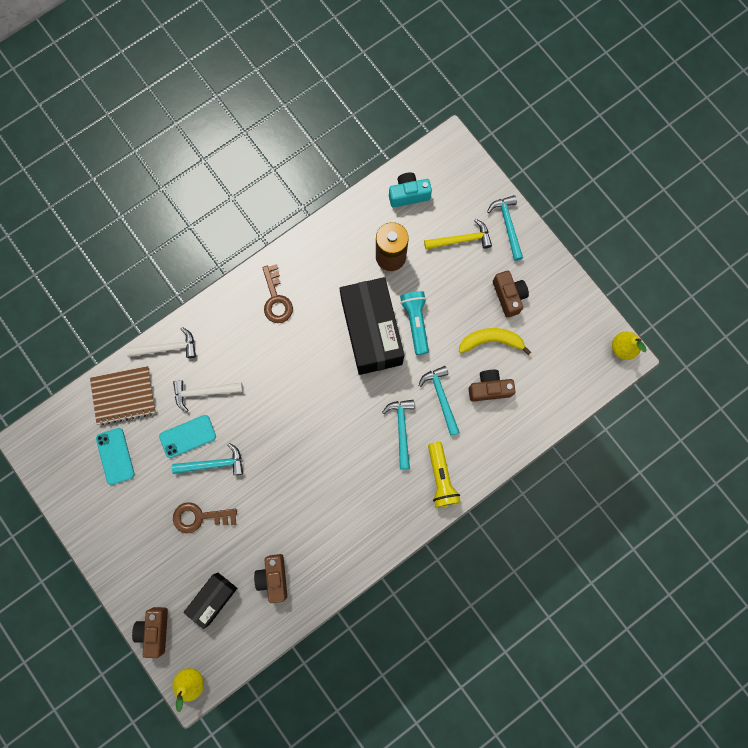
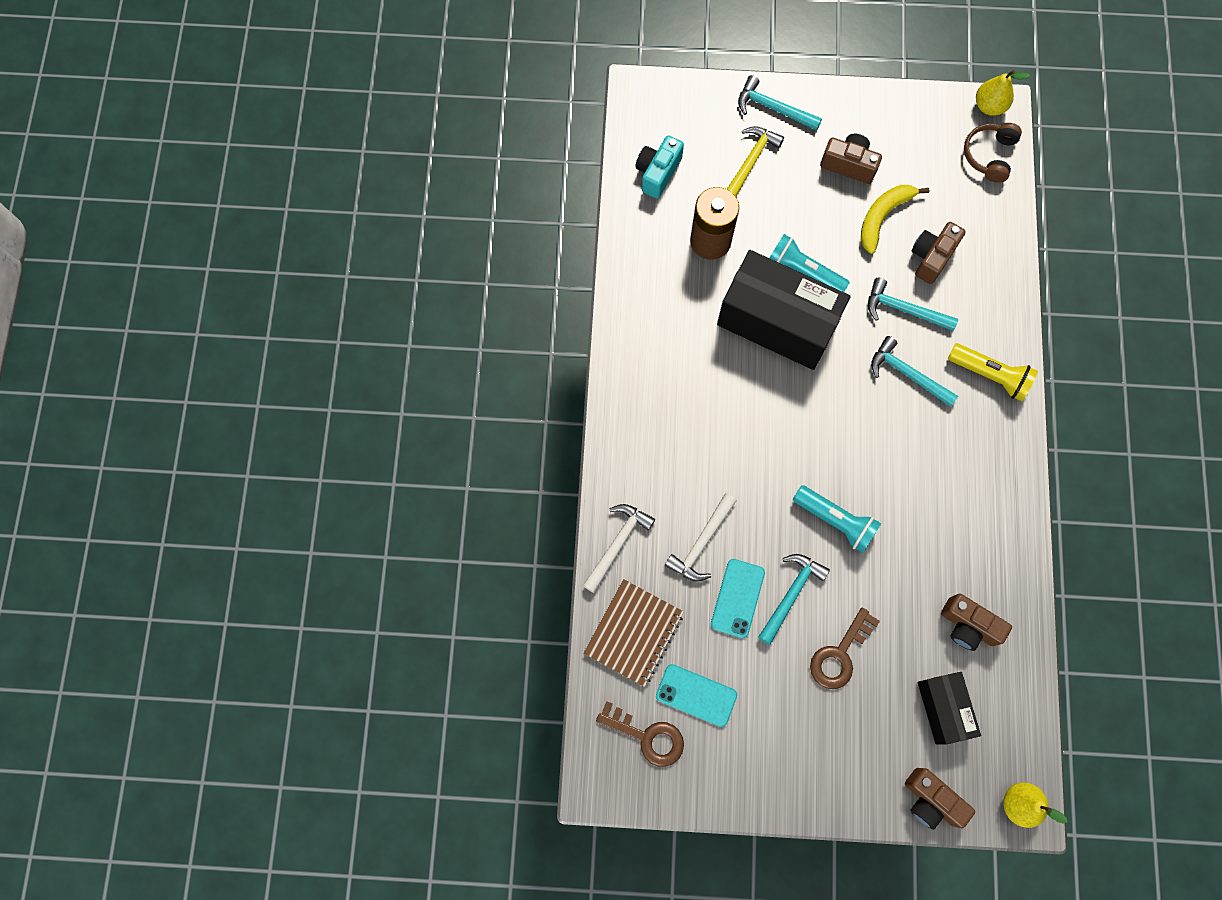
camera: 50 degrees left, 5 degrees down
(276, 299) = (659, 389): brown key -> brown key (647, 737)
(277, 456) = (836, 521): none -> turquoise flashlight
(588, 372) = (989, 155): none -> brown headphones

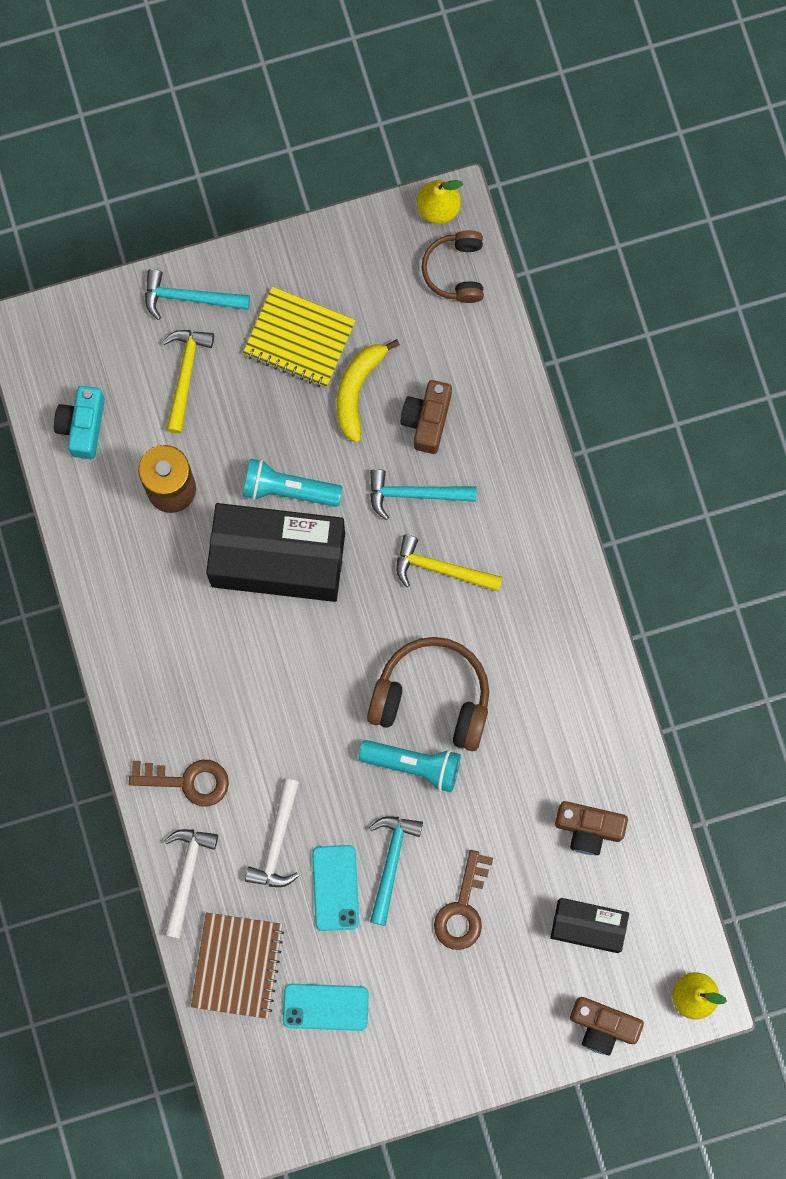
camera: 20 degrees left, 5 degrees up
(647, 737) = (289, 1069): brown key -> brown key (188, 781)
(849, 164) = (299, 338): brown camera -> yellow notebook
(868, 472) = (432, 697): none -> brown headphones
(907, 373) = (441, 568): turquoise hammer -> yellow hammer
(943, 708) = (588, 926): black box -> black box turned 45 degrees counterclockwise
(990, 375) = (532, 538): yellow flashlight -> none

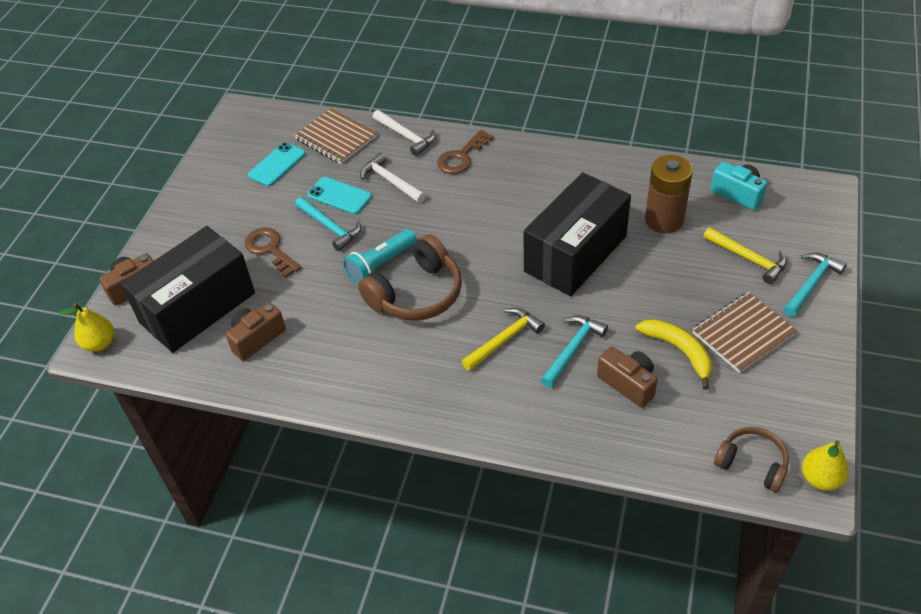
camera: 125 degrees right, 30 degrees down
(288, 489) = (624, 279): turquoise flashlight -> none
(299, 338) = (743, 334): yellow notebook -> brown notebook
(588, 926) = (197, 308): black box -> black box, size x1.86

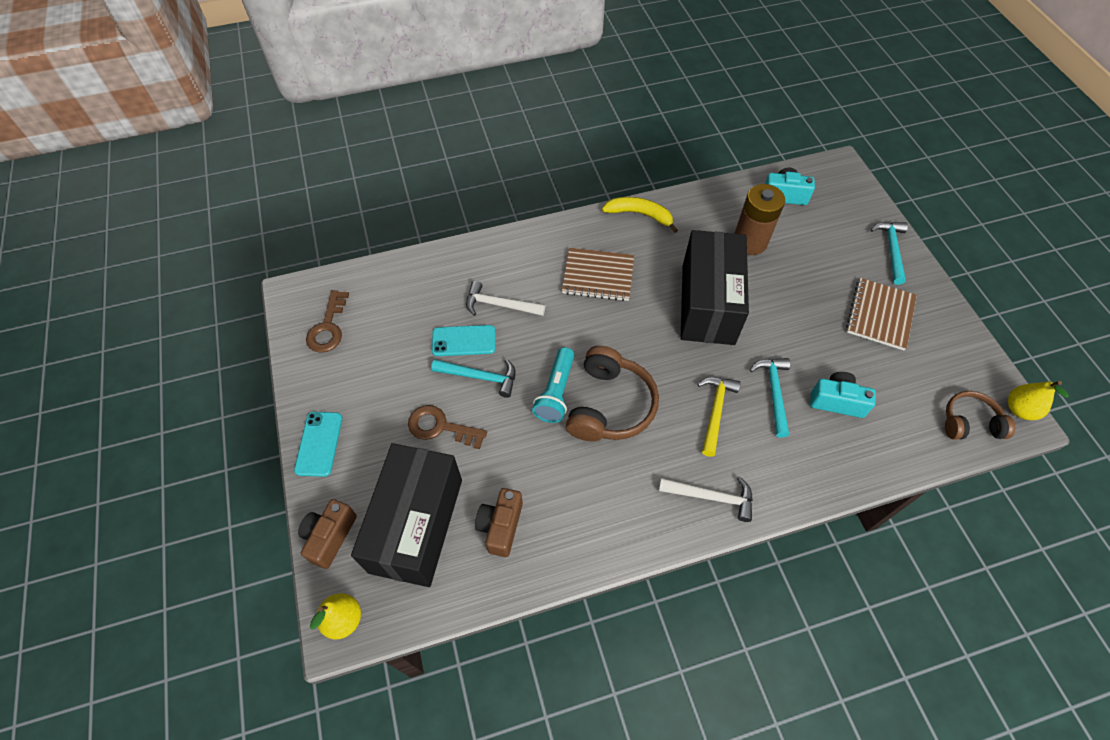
camera: 35 degrees left, 10 degrees up
(277, 165) = (376, 335): turquoise phone -> turquoise phone (319, 444)
(336, 138) = (413, 283): brown notebook -> brown notebook (598, 276)
(406, 136) = (479, 254): white hammer -> white hammer (711, 497)
(461, 157) = (544, 254): brown key -> brown key (328, 327)
(628, 383) = (836, 401): brown camera -> turquoise camera
(679, 351) = (849, 353): yellow banana -> yellow banana (640, 215)
(748, 259) = (834, 248): yellow hammer -> none

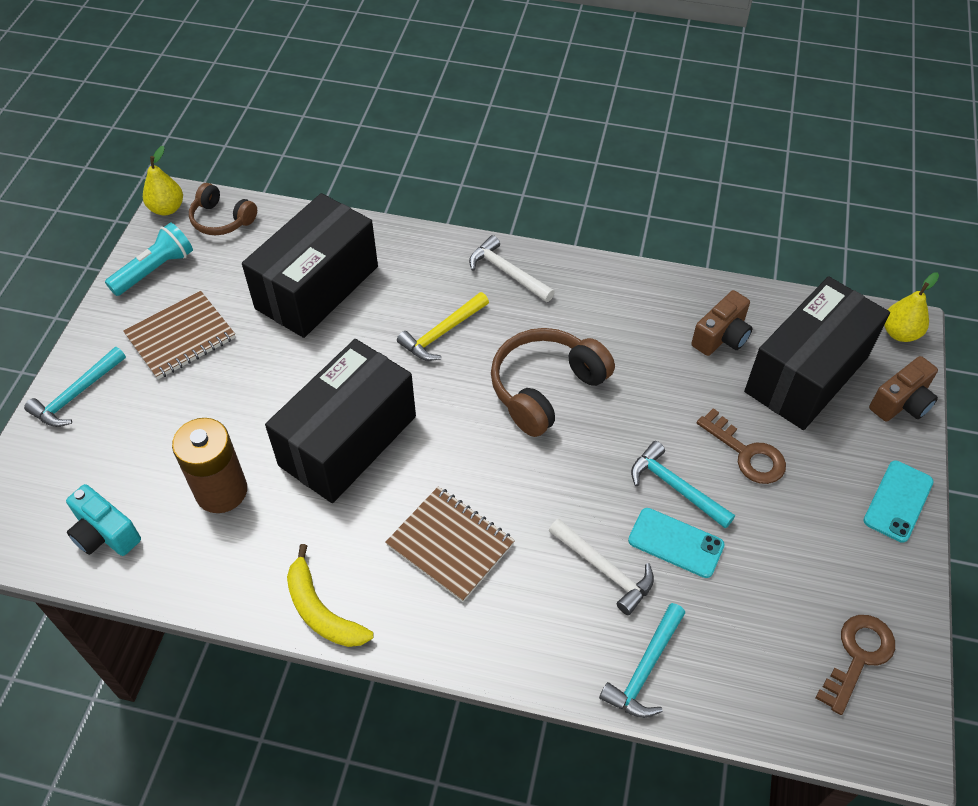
camera: 150 degrees left, 5 degrees down
(556, 392) = (596, 428): turquoise flashlight -> turquoise flashlight (155, 270)
(774, 392) = (368, 322): turquoise hammer -> turquoise hammer (644, 669)
(836, 401) = (317, 287): turquoise camera -> black box

